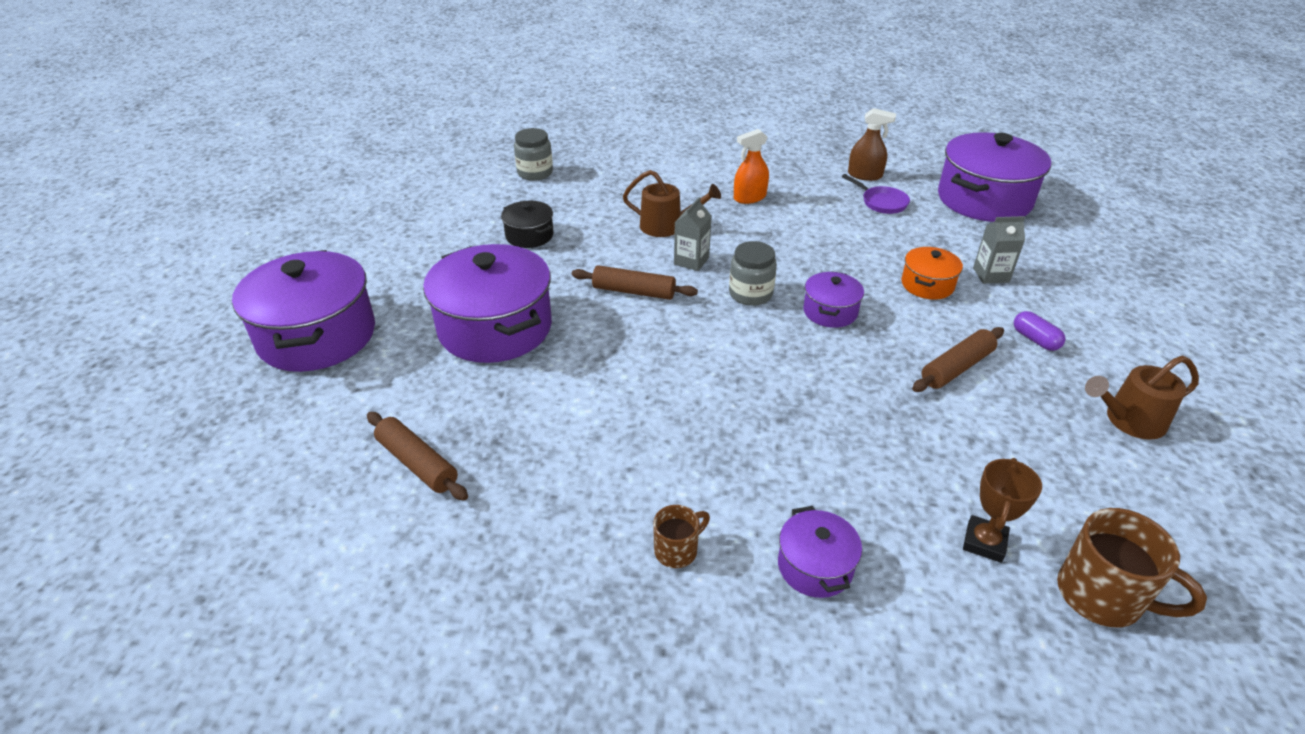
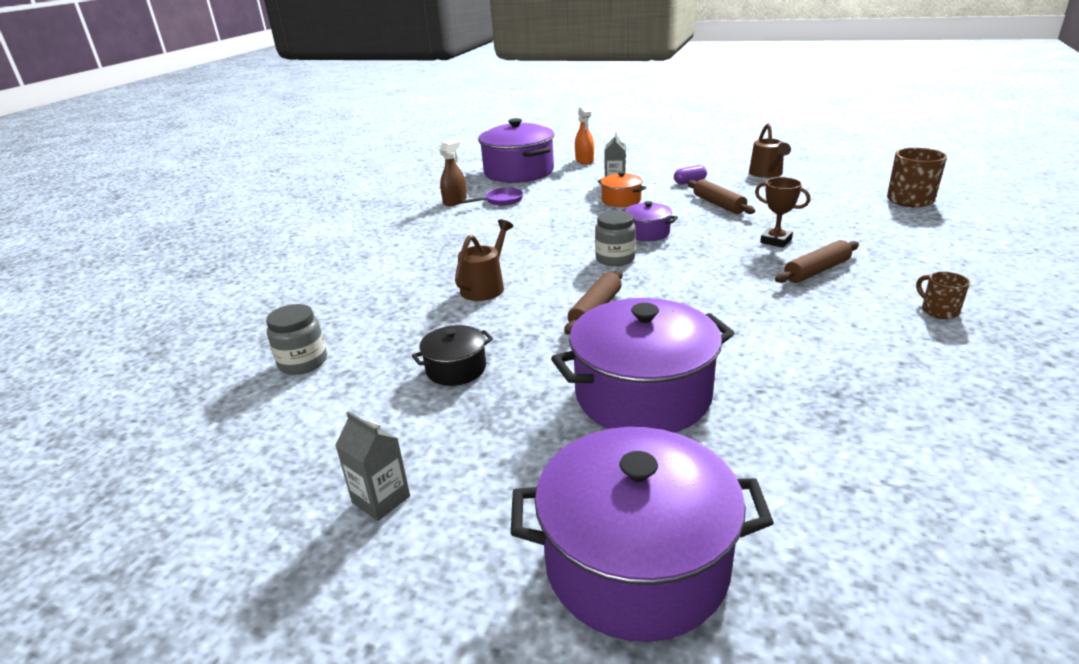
camera: 75 degrees left, 10 degrees down
(417, 463) = (885, 447): brown rolling pin -> brown rolling pin (816, 271)
(691, 261) = (553, 279): grey carton -> grey carton (381, 499)
(749, 197) = (458, 246): orange spray bottle -> orange spray bottle (584, 160)
(815, 566) = (928, 265): purple pot -> none
(984, 542) = (882, 219): brown trophy -> brown trophy (776, 241)

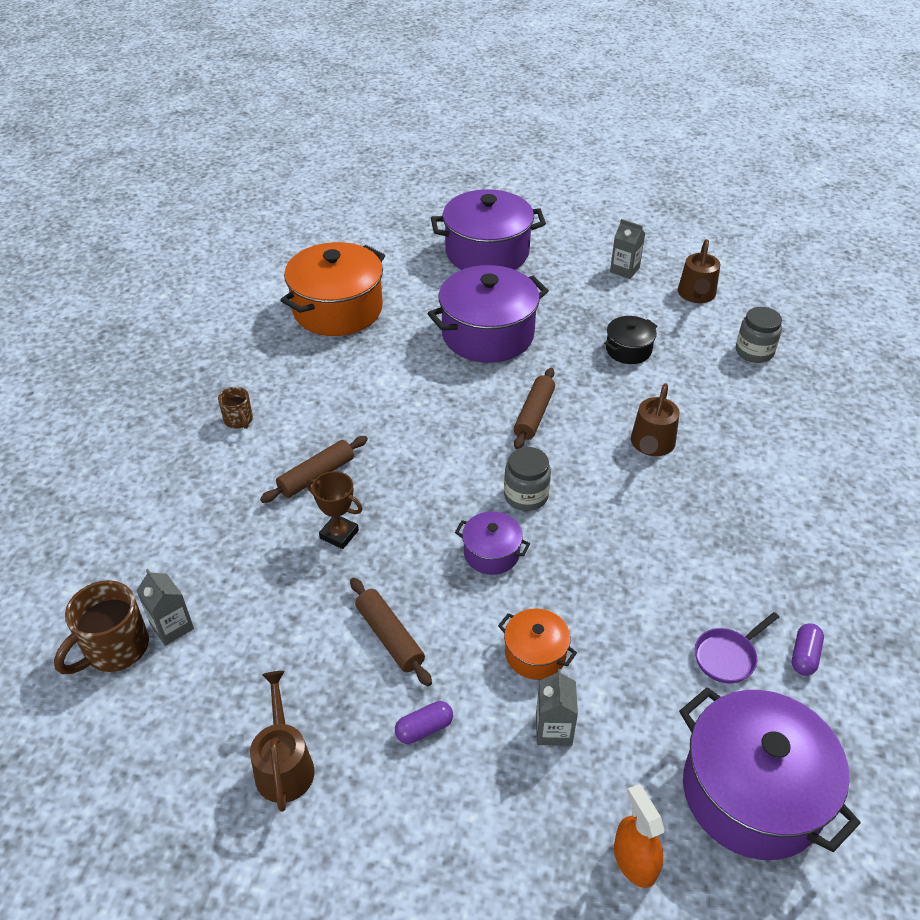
camera: 170 degrees right, 15 degrees up
(302, 443) = (696, 295): none -> brown watering can
(455, 201) = (804, 656): brown spray bottle -> purple capsule
(878, 206) = (172, 627): none -> grey carton
(900, 444) = (337, 309): none -> orange pot

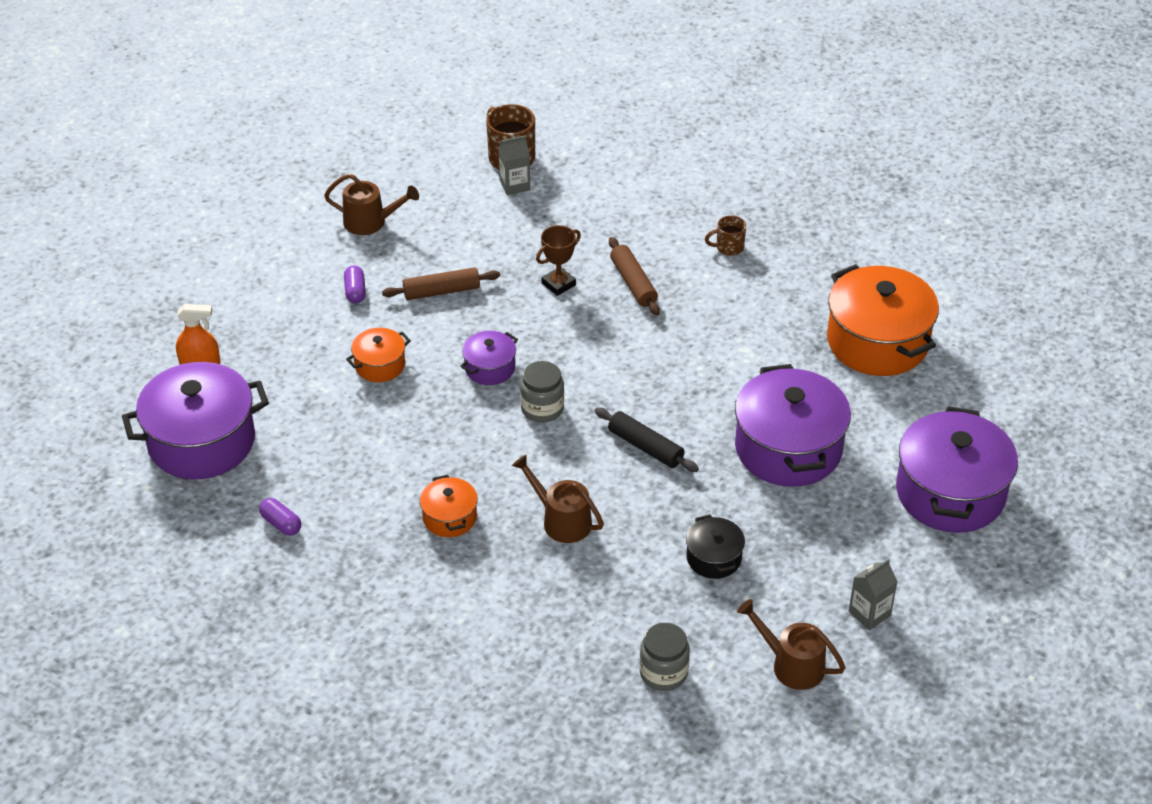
camera: 110 degrees right, 0 degrees up
(534, 414) = (645, 447): brown rolling pin -> black rolling pin
(553, 729) = (313, 355): grey carton -> none
(701, 521) = (449, 517): none -> orange pot
(727, 656) = (309, 475): purple pan -> none

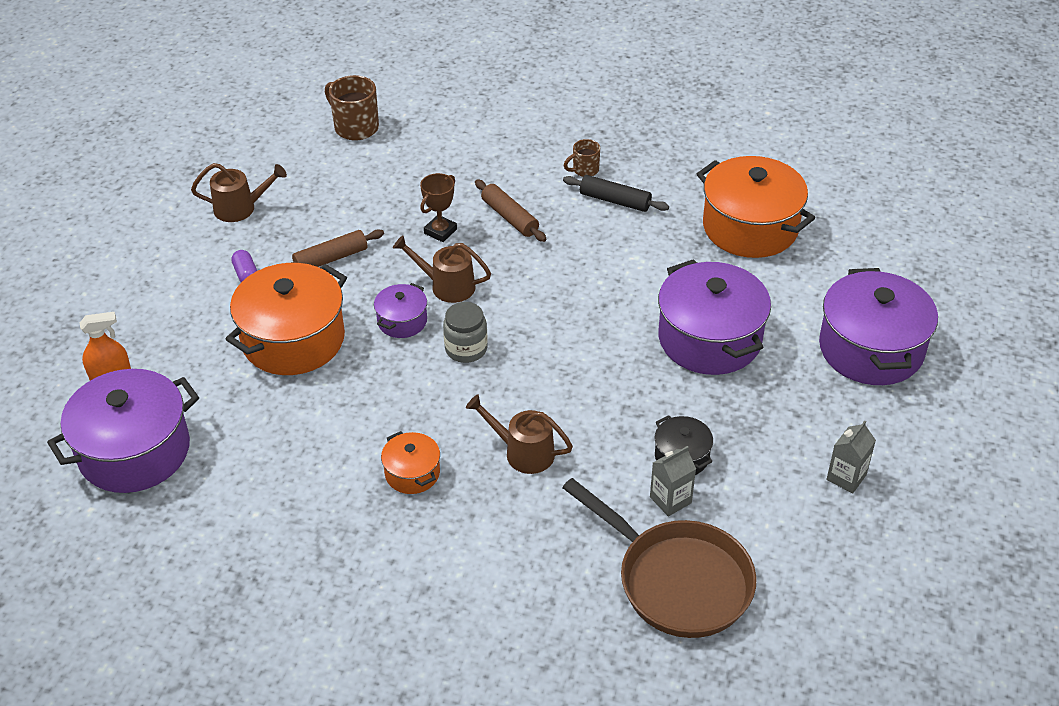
camera: 15 degrees left, 0 degrees up
(281, 524) = (243, 517): purple capsule -> none
(380, 365) = (293, 339): orange pot -> orange pot, size x2.04
(514, 185) = (368, 151): grey carton -> grey carton (670, 500)
(645, 447) = (577, 365): black rolling pin -> black rolling pin (615, 201)
(663, 673) = (677, 580): grey jar -> brown pan
(791, 665) = (795, 544): brown watering can -> brown watering can (446, 286)

